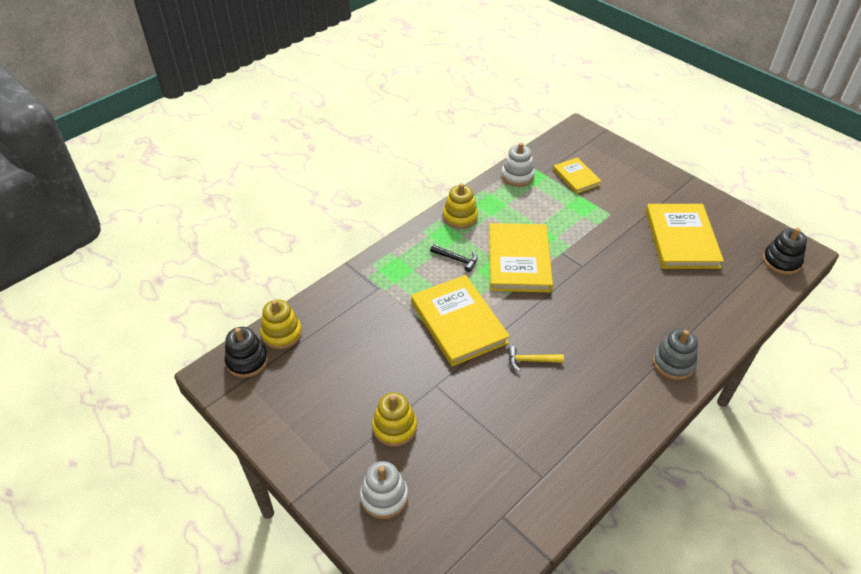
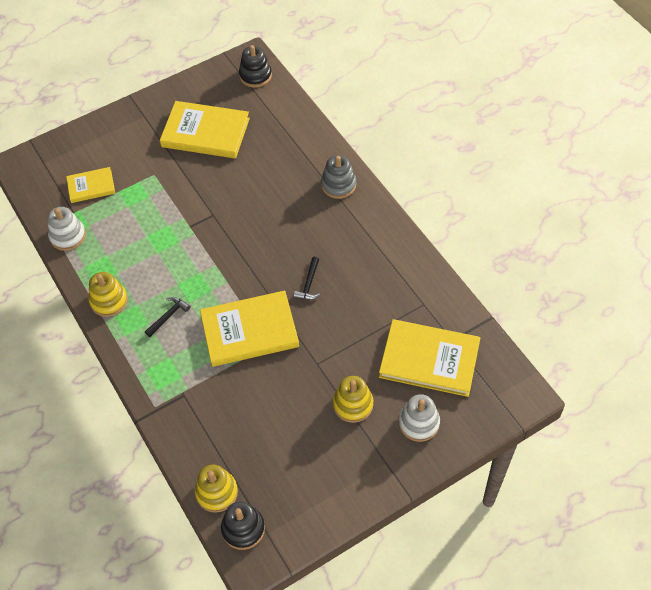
camera: 75 degrees left, 10 degrees up
(519, 260) = (188, 264): yellow book -> yellow book (429, 360)
(531, 360) = (309, 284): yellow hammer -> black hammer

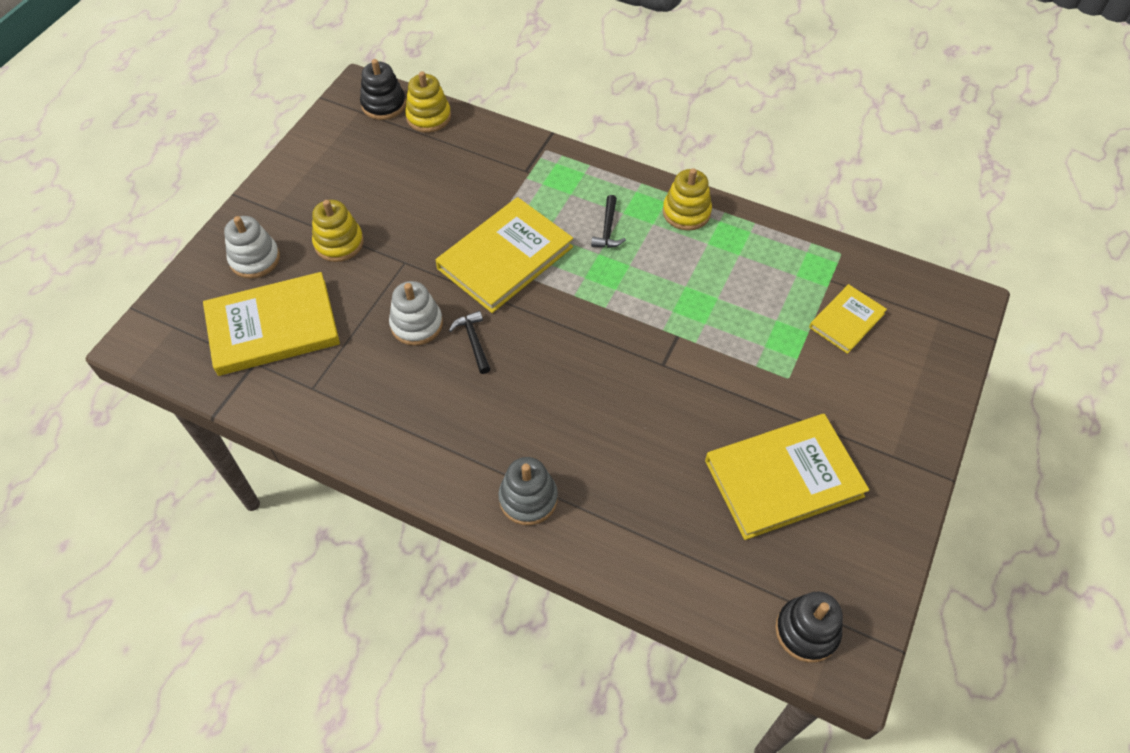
camera: 145 degrees right, 0 degrees up
(68, 236) = (805, 252): white stacking toy -> white stacking toy (416, 324)

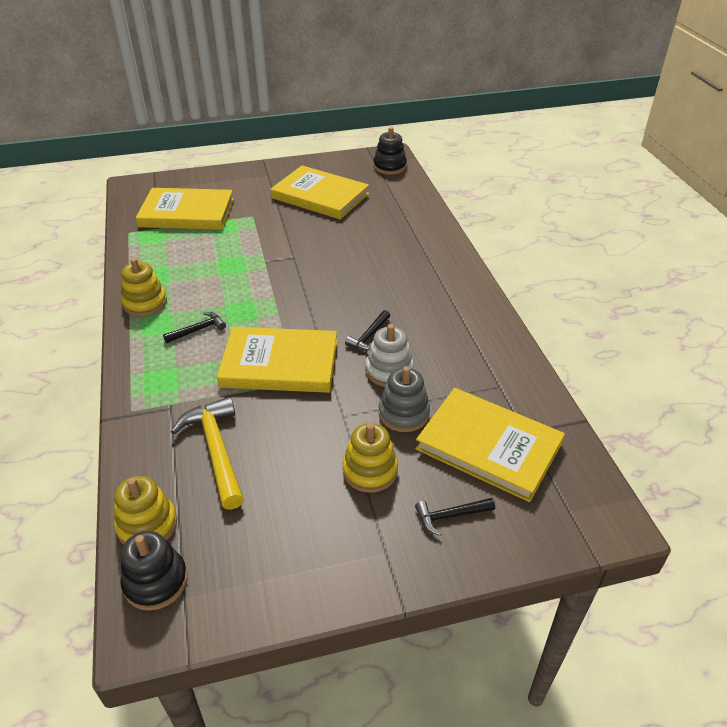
camera: 130 degrees left, 15 degrees down
(255, 259) = (450, 516): white stacking toy -> black hammer
(453, 174) = (216, 450): none -> yellow hammer
(528, 498) = (439, 260): grey stacking toy -> grey stacking toy (403, 413)
(846, 320) = (187, 213): yellow book -> yellow book, size x1.80

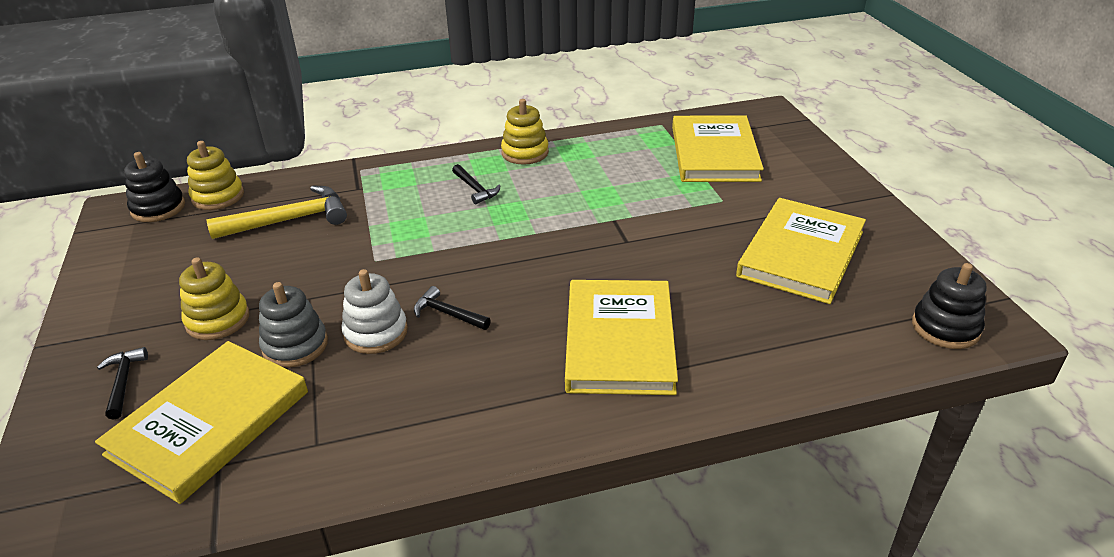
camera: 90 degrees right, 5 degrees down
(280, 364) = (407, 247): yellow book -> yellow book (619, 341)

